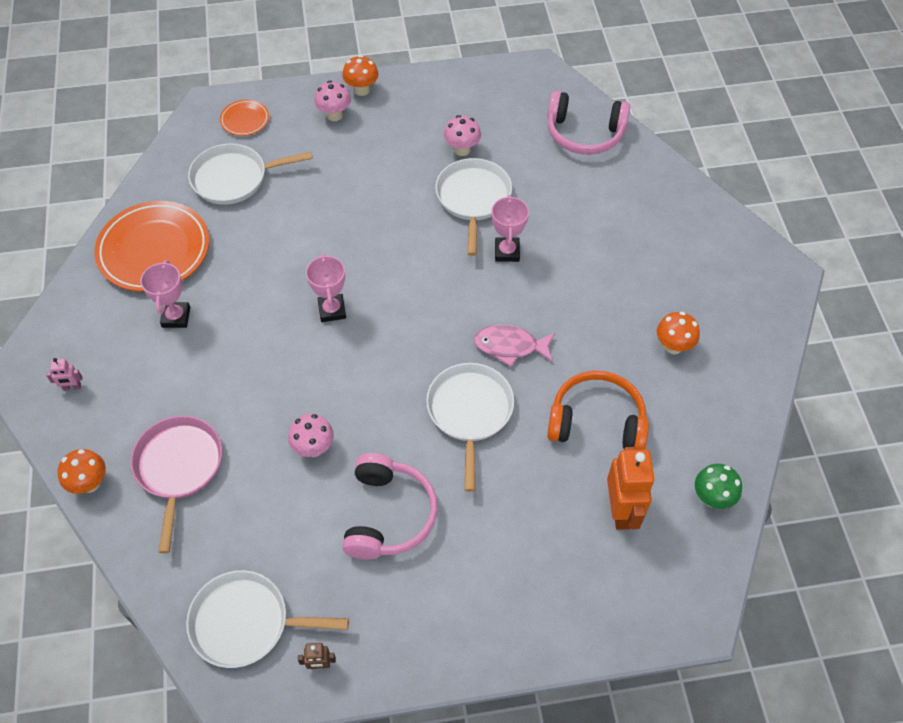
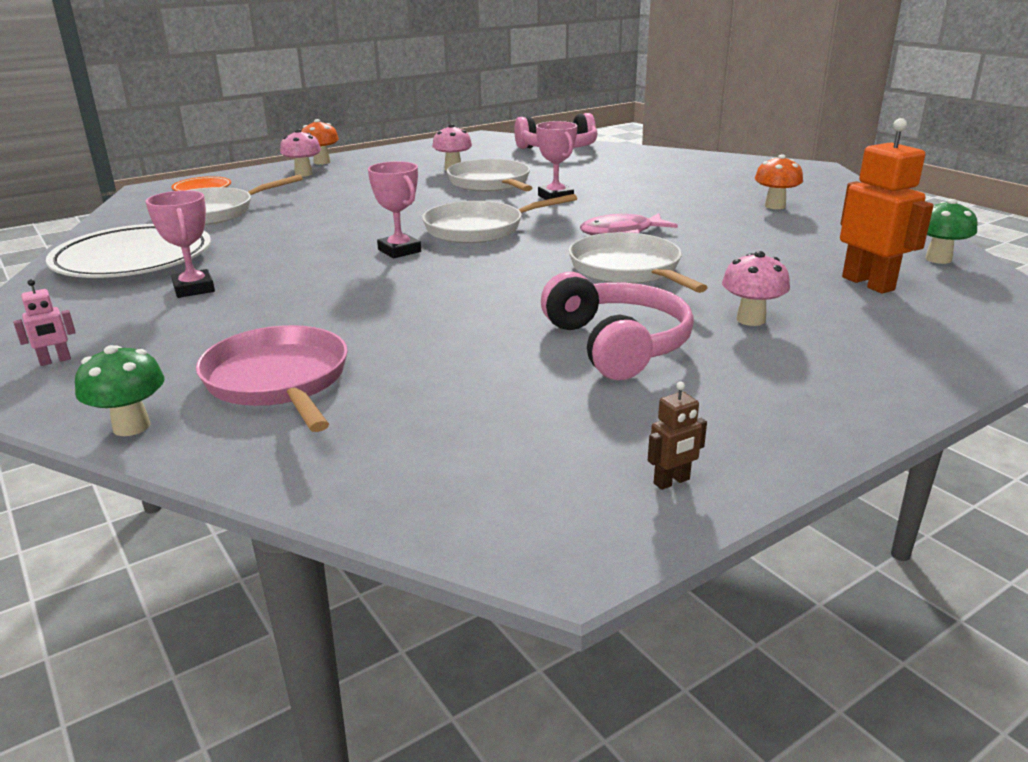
camera: 25 degrees left, 30 degrees down
(90, 483) = (131, 426): orange mushroom -> green mushroom
(154, 250) = (133, 260): orange plate -> white plate
(245, 623) = (510, 478): white pan -> white pan (479, 229)
(314, 448) = (466, 326): pink mushroom -> pink mushroom (751, 320)
(597, 421) = (765, 248): orange headphones -> none

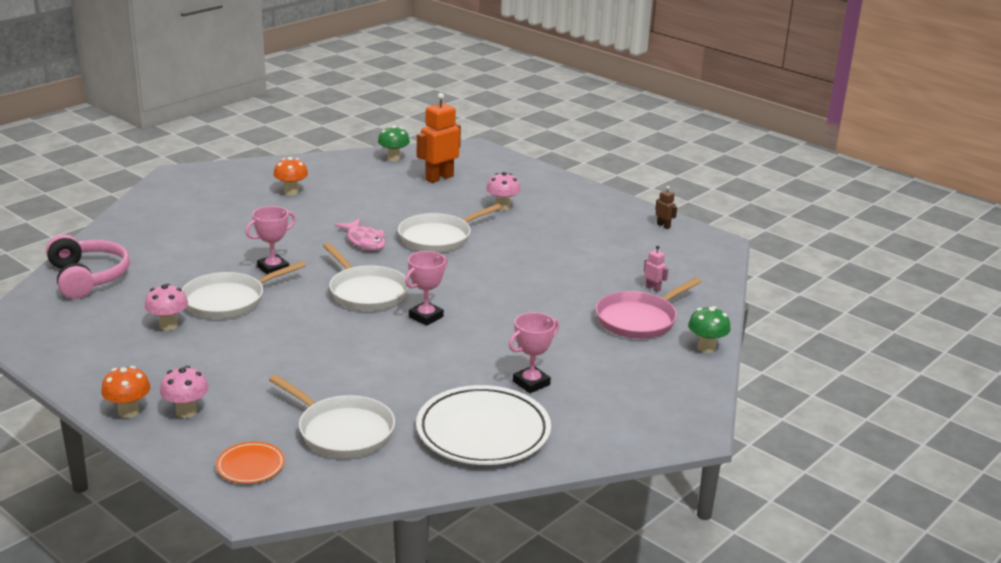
camera: 105 degrees left, 0 degrees up
(55, 361) = (660, 398): pink robot -> pink robot (653, 288)
(617, 345) = (549, 238): pink headphones -> none

